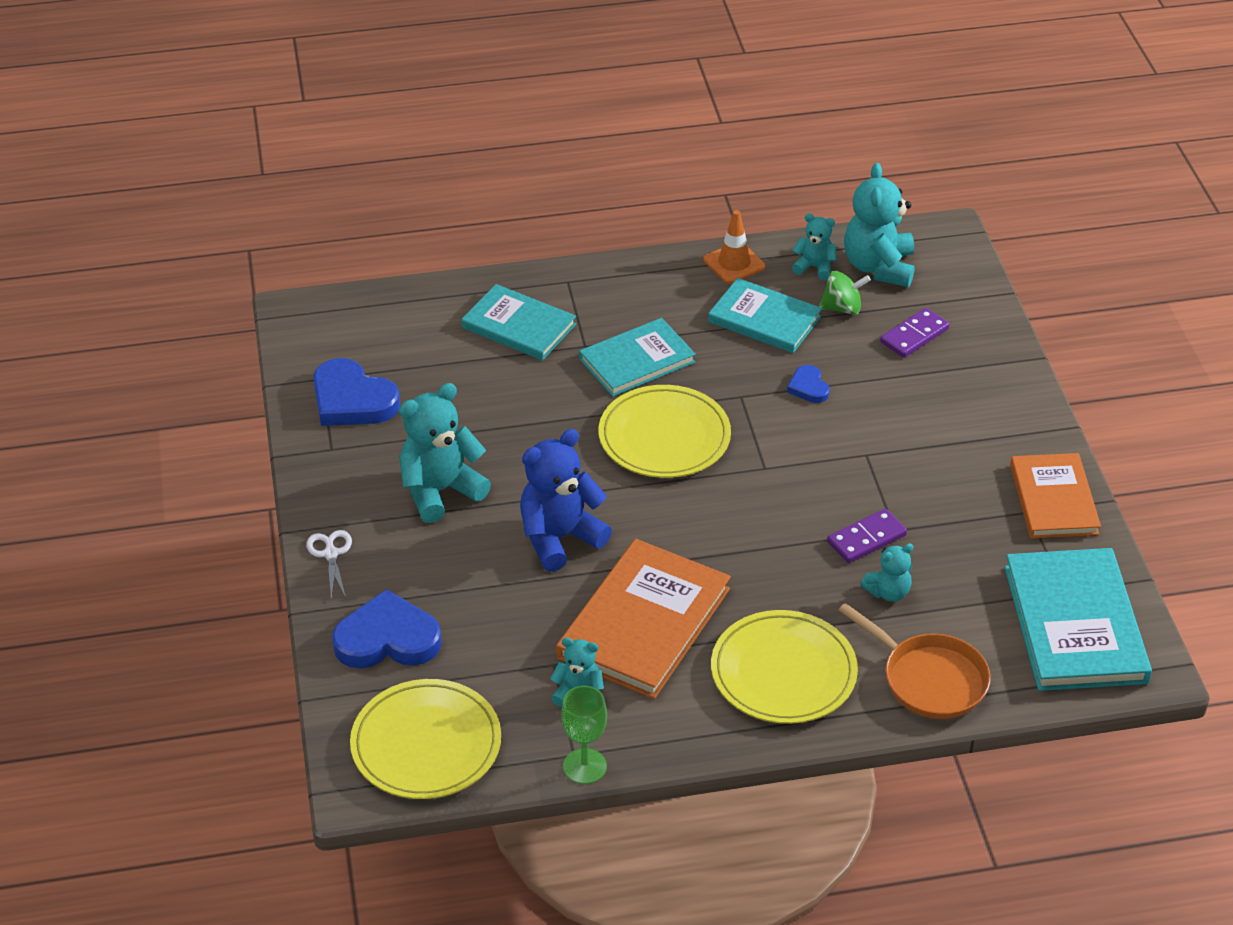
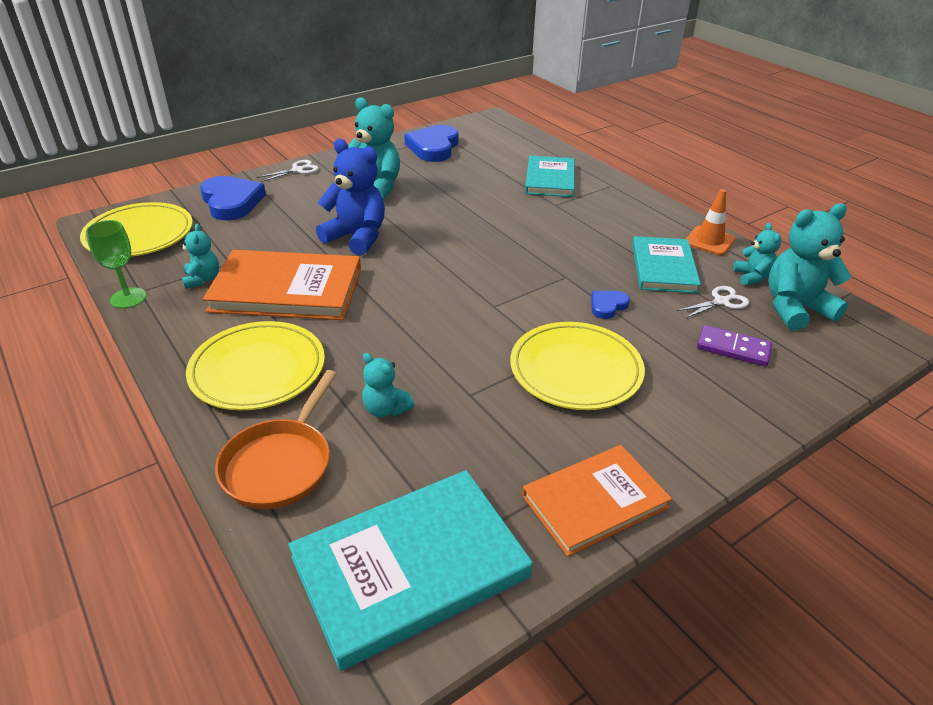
camera: 65 degrees right, 5 degrees down
(637, 361) = (560, 226): turquoise book -> none
(664, 437) = (491, 254): yellow plate -> yellow plate (575, 370)
(842, 308) = (721, 301): green spinning top -> white scissors
(866, 539) = (447, 380): purple domino -> none

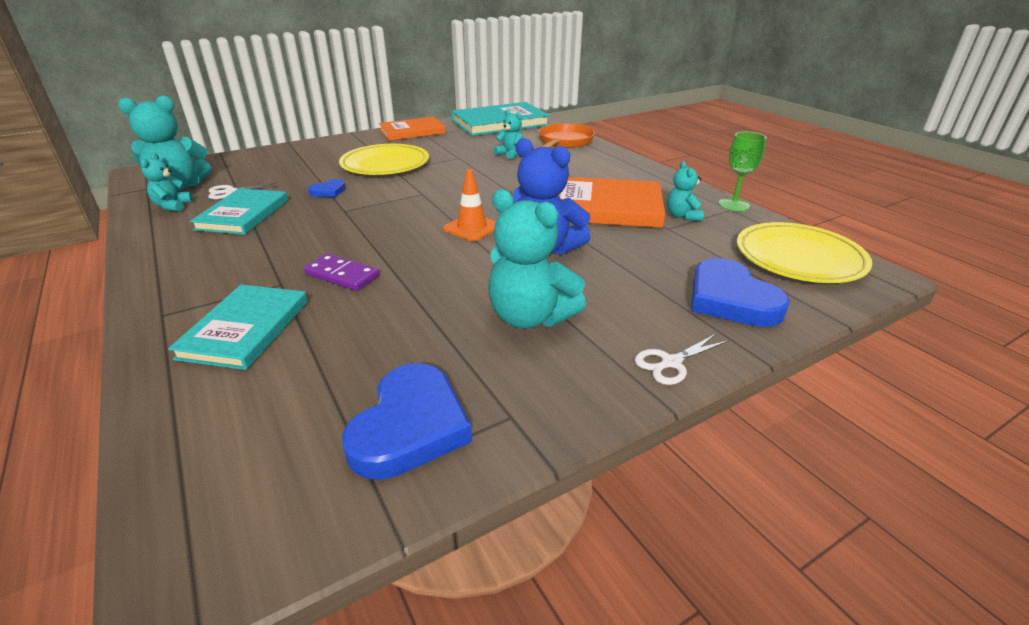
camera: 175 degrees left, 5 degrees down
(258, 370) = (596, 168): yellow plate -> none
(709, 241) = (156, 236): orange traffic cone -> orange traffic cone (472, 228)
(733, 348) = (266, 170): purple domino -> purple domino (342, 275)

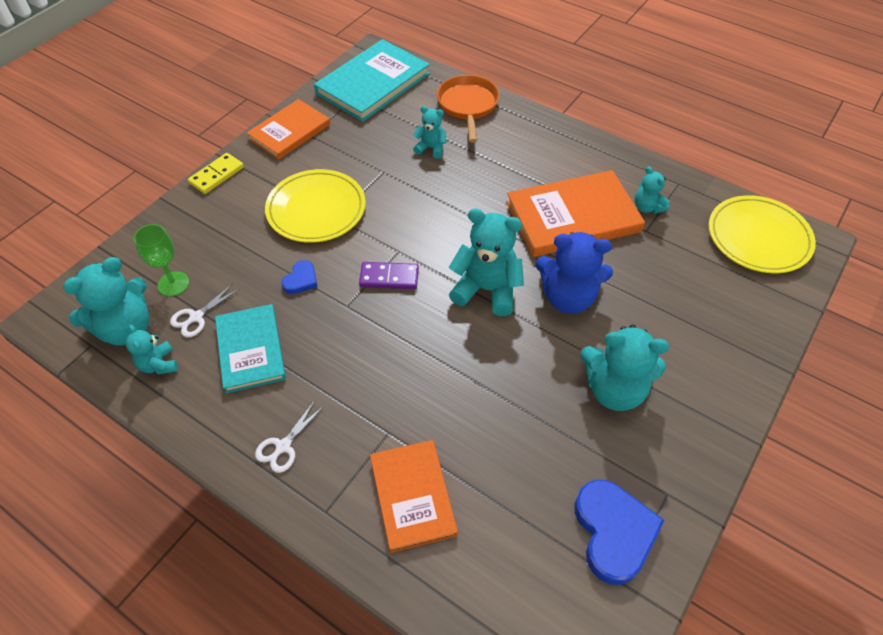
camera: 25 degrees left, 20 degrees up
(245, 329) = (412, 496): turquoise book -> orange book
(337, 139) = (216, 175): none -> yellow domino
(342, 275) = (430, 399): purple domino -> purple domino (389, 277)
(472, 228) = (486, 290): orange traffic cone -> turquoise teddy bear
(671, 362) = (733, 398): white scissors -> white scissors (283, 446)
(730, 299) = (736, 310): blue heart -> none
(733, 205) = (678, 175): green goblet -> green goblet (173, 283)

